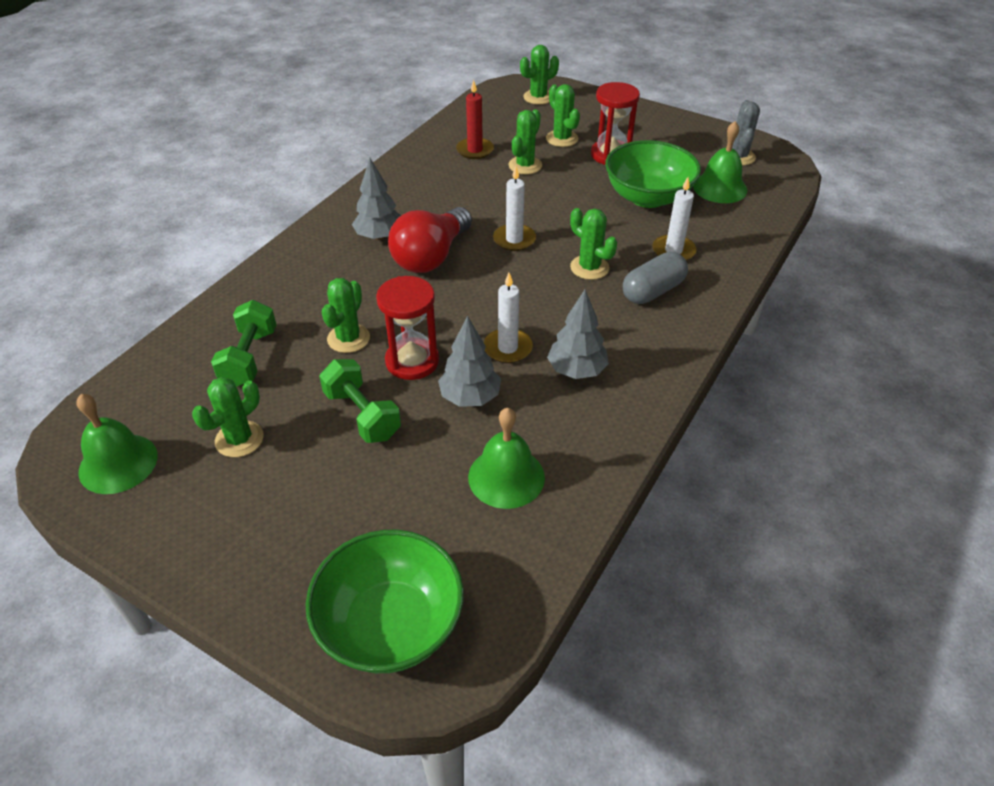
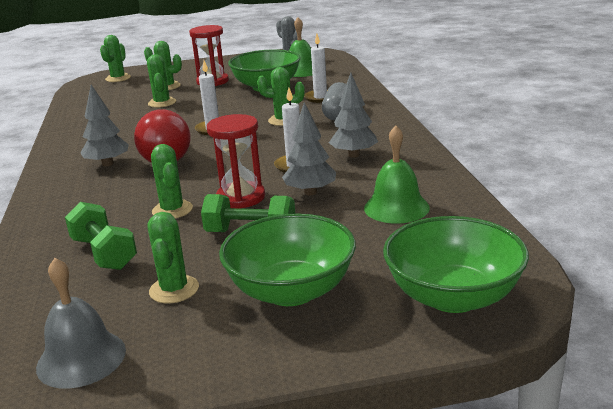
camera: 40 degrees left, 20 degrees down
(118, 463) = (81, 358): green bell -> grey bell
(301, 510) = (291, 291): none -> green bowl
(475, 150) = (112, 109): red candle -> none

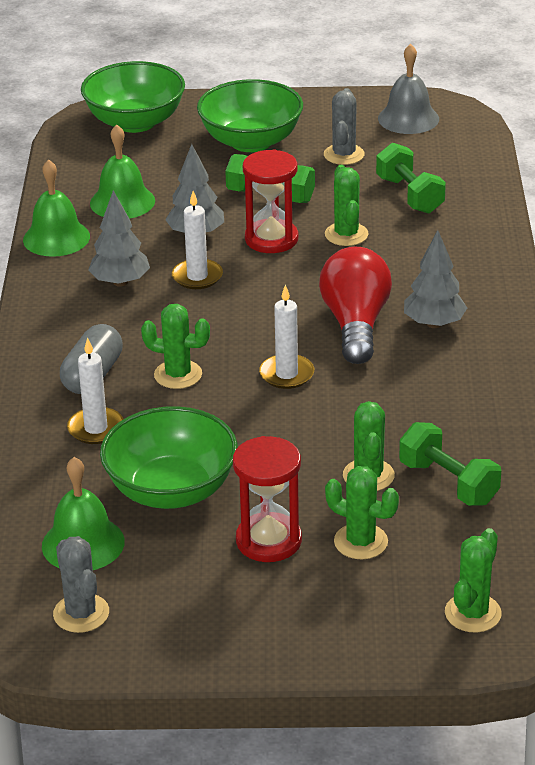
camera: 170 degrees left, 10 degrees up
(118, 106) = (448, 483): none -> green dumbbell
(174, 289) = (344, 155): green cactus -> grey cactus
(431, 173) = (56, 238): none -> green bell

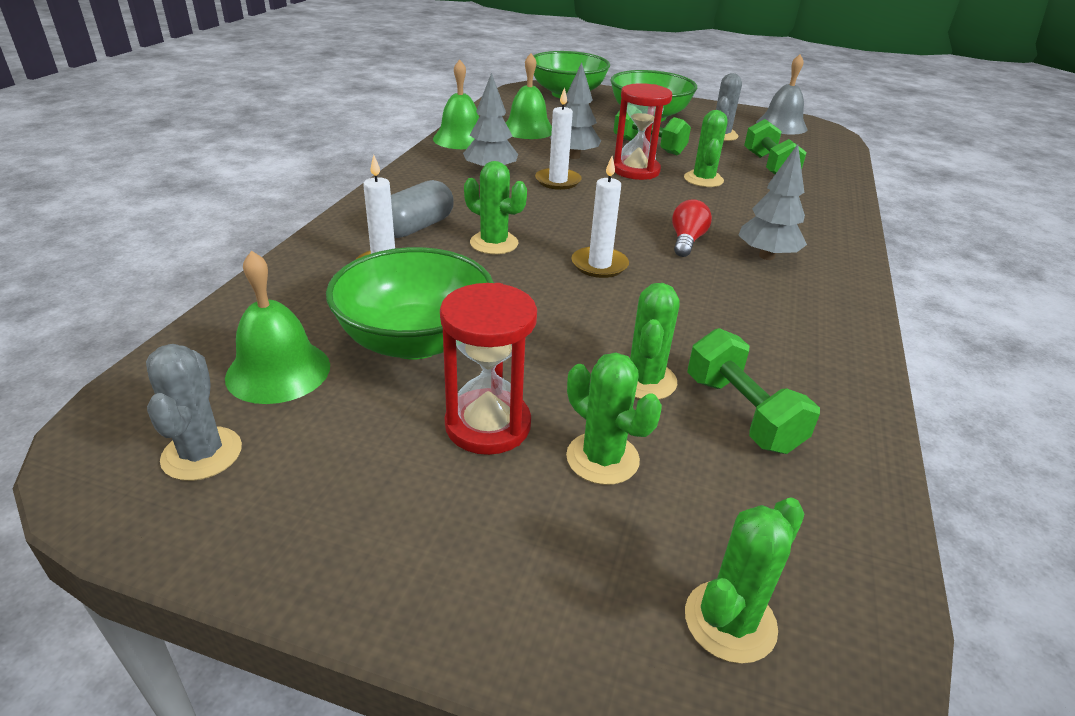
camera: 15 degrees right, 0 degrees up
(355, 324) = (686, 241): red light bulb -> red light bulb, size x0.53

